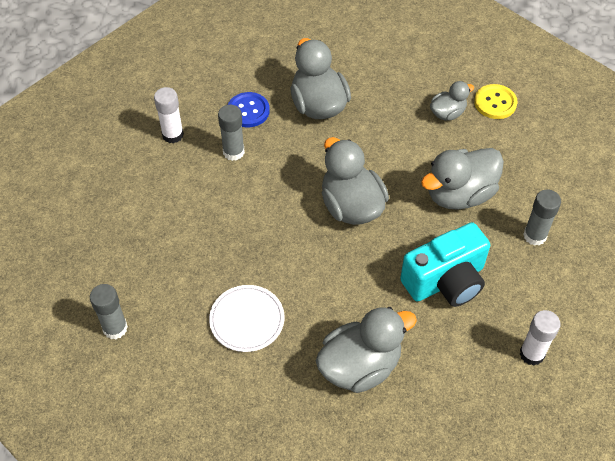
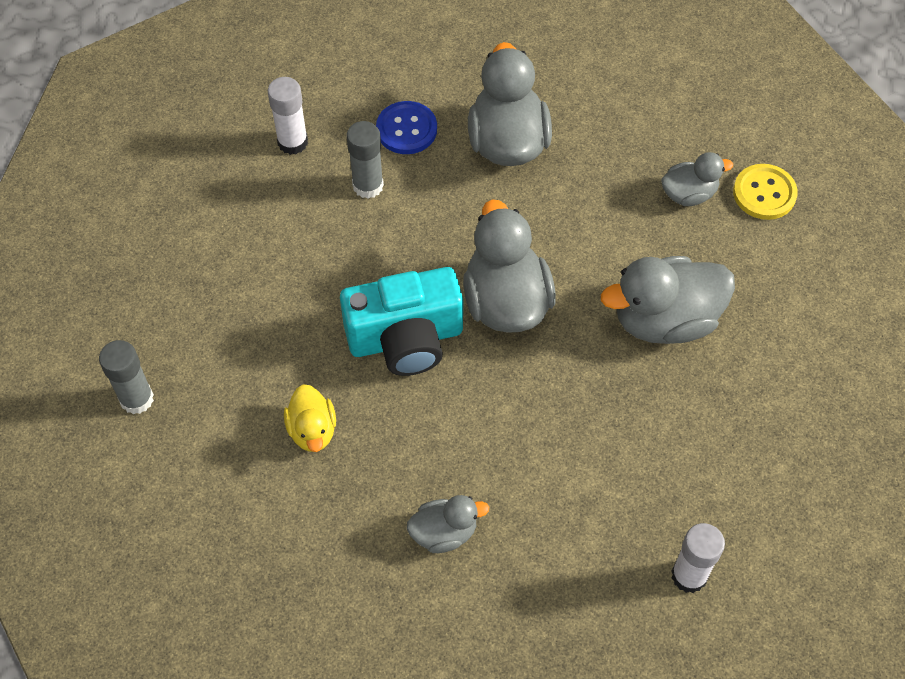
camera: 15 degrees right, 5 degrees up
(247, 320) = (312, 430): white plate -> yellow duck
(360, 366) = (444, 532): grey duck -> grey duck, size x0.55
(446, 281) = (603, 441): turquoise camera -> turquoise camera (405, 339)
(534, 236) = (753, 406): grey glue stick -> none

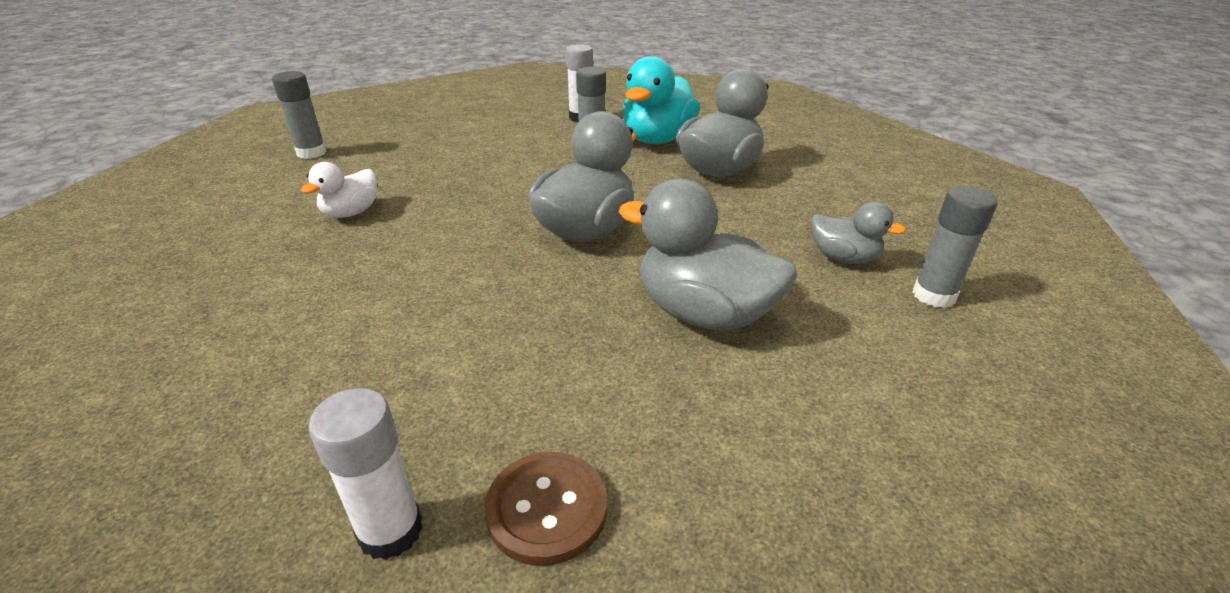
camera: 45 degrees right, 25 degrees down
(312, 430) = (351, 212): yellow duck -> white duck
(405, 339) = (486, 209): turquoise camera -> none
(406, 129) = (657, 139): blue button -> turquoise duck
(444, 532) = (298, 314): grey duck -> none
(734, 506) = (547, 509): none -> brown button
(764, 193) = (933, 295): yellow button -> grey glue stick

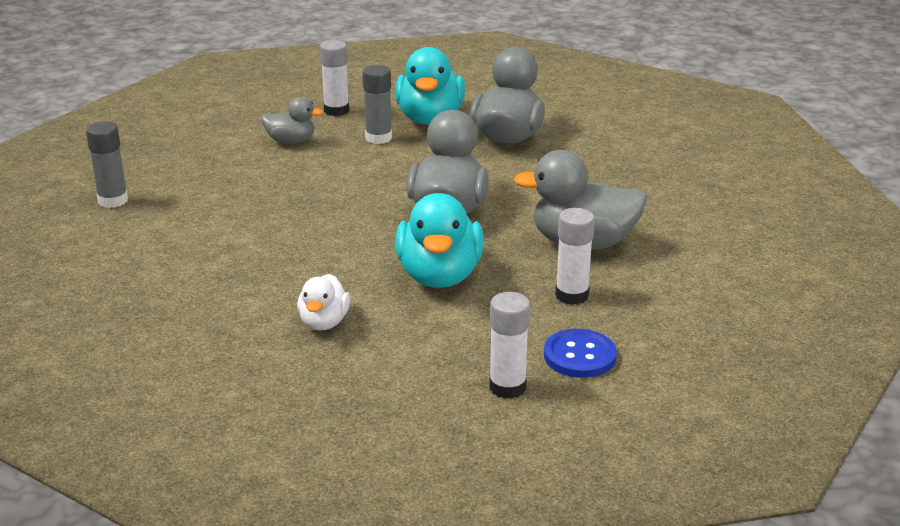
camera: 25 degrees left, 5 degrees down
(351, 212) = (235, 241): white duck -> white duck (324, 322)
(494, 308) = (439, 276): none -> turquoise duck
(547, 509) = (579, 356): brown button -> blue button
(626, 389) = (571, 295): none -> white glue stick
(843, 258) = (648, 185): grey duck -> grey duck (291, 141)
(933, 295) = (717, 196): grey glue stick -> none

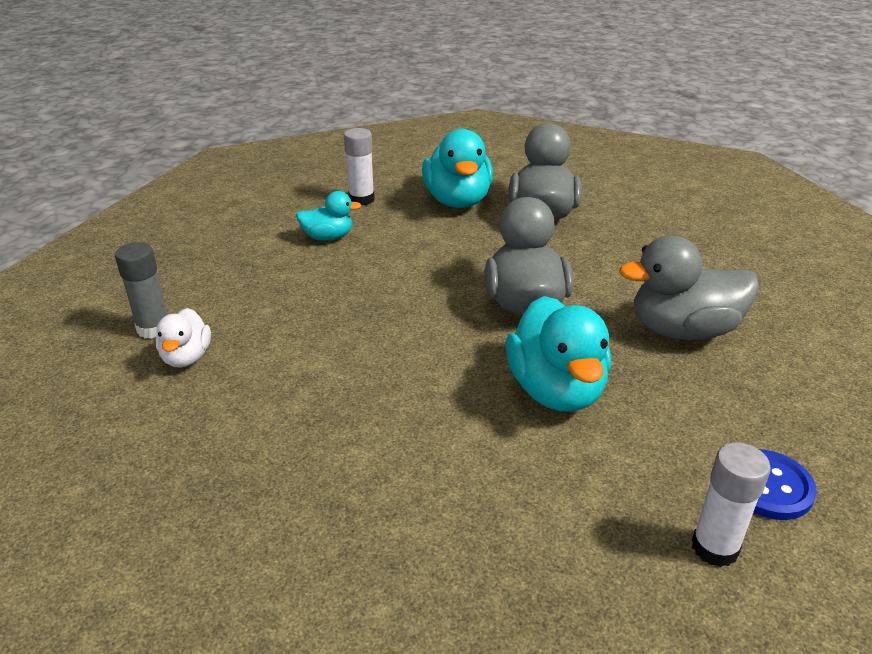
camera: 10 degrees left, 5 degrees up
(291, 141) = (328, 237): grey duck -> turquoise duck
(324, 322) = (455, 475): white duck -> white duck (186, 357)
(378, 138) = (416, 226): grey glue stick -> none
(571, 295) = (710, 400): white glue stick -> none

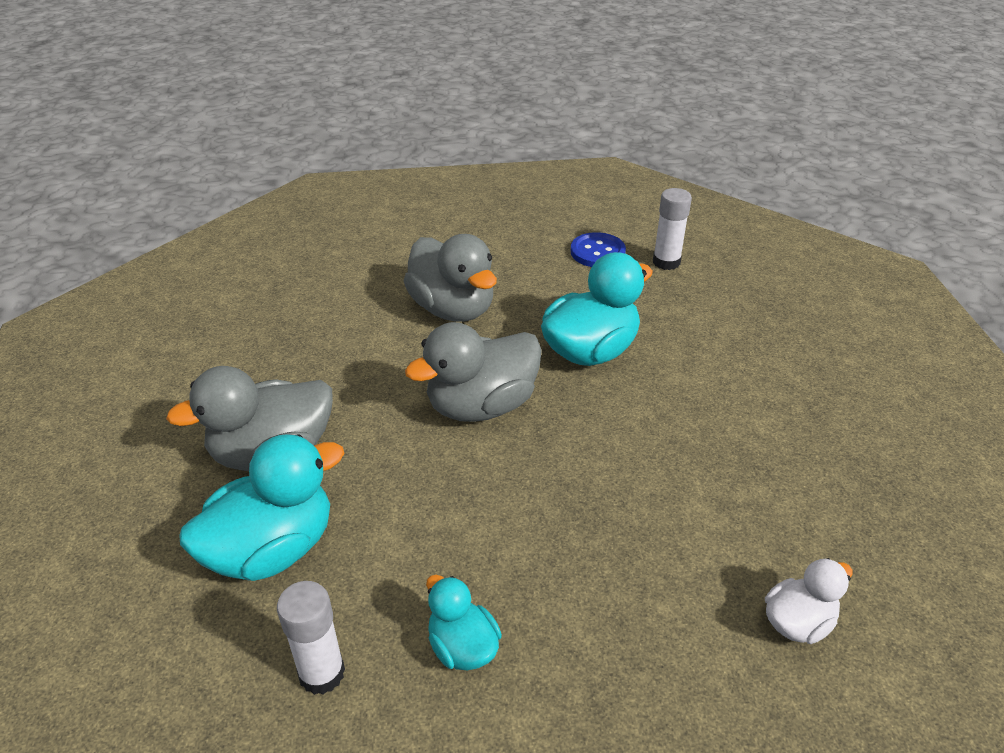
camera: 120 degrees left, 5 degrees up
(154, 328) = (796, 700): grey glue stick -> none

